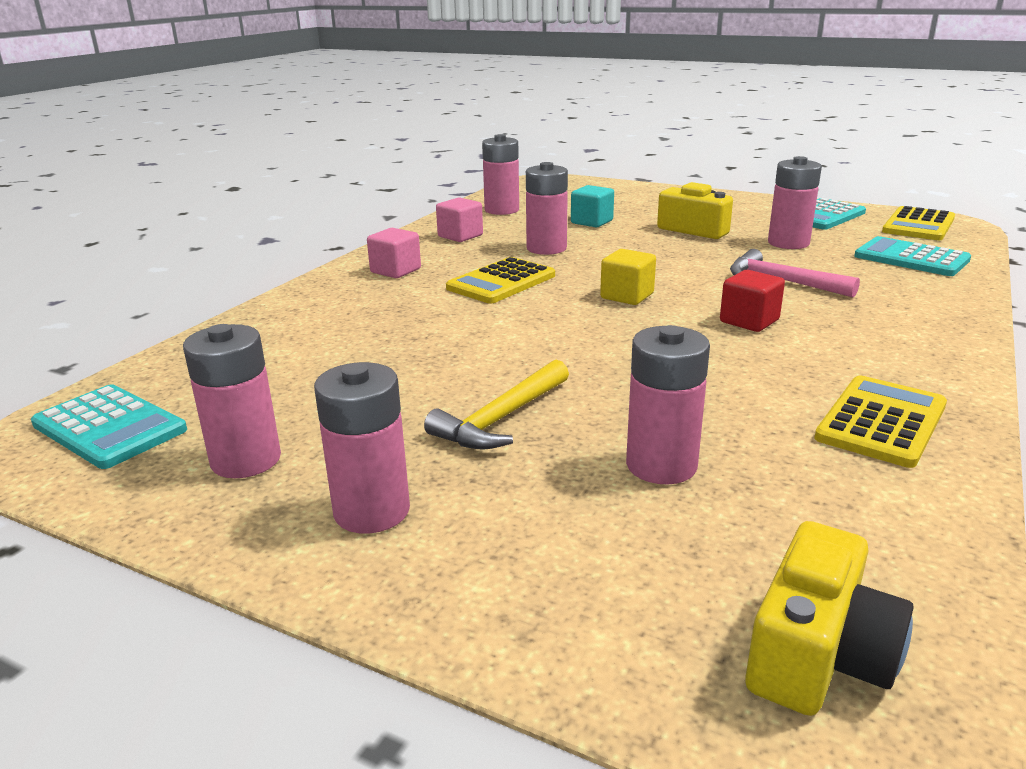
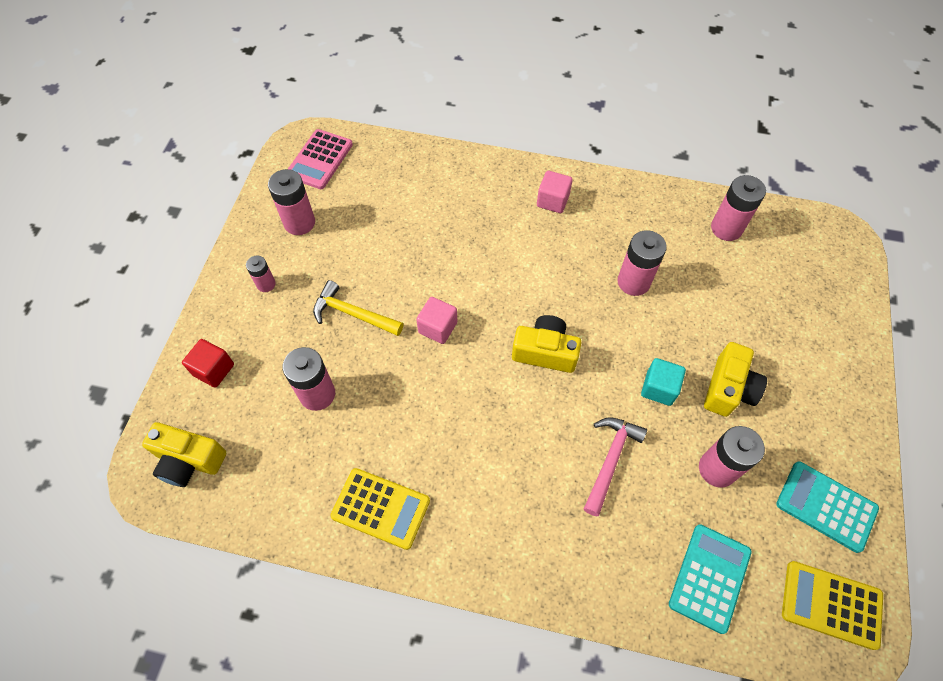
camera: 75 degrees right, 35 degrees up
(109, 427) = (319, 160): turquoise calculator -> pink calculator
(372, 511) = (266, 284): pink battery -> pink battery, size x0.58
(460, 236) = (643, 217): pink cube -> pink cube (437, 327)
(501, 282) = (550, 268): yellow calculator -> none
(592, 222) = (719, 302): turquoise cube -> turquoise cube (659, 388)
(627, 296) = (545, 352): yellow cube -> yellow camera
(749, 321) = (518, 435): red cube -> red cube (214, 370)

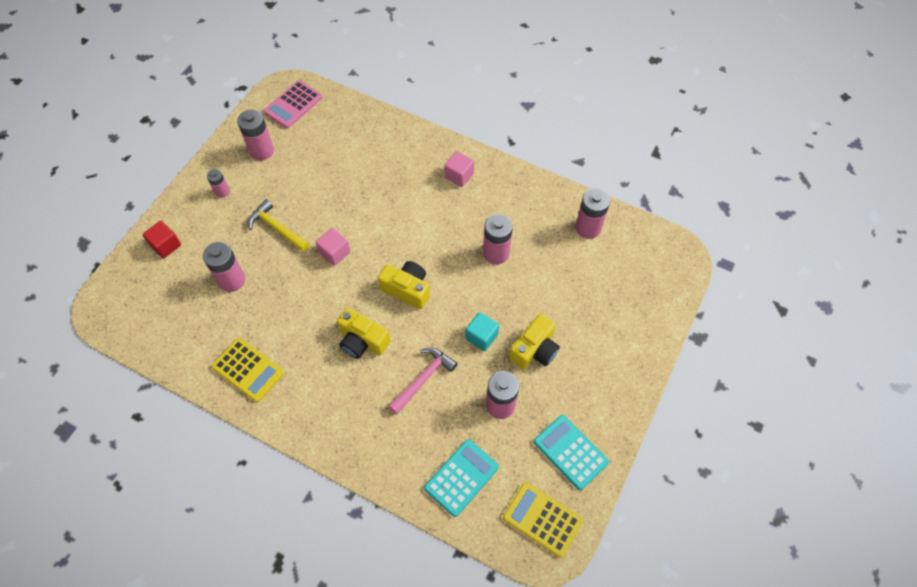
camera: 15 degrees right, 0 degrees up
(189, 460) = (130, 304): yellow camera -> yellow camera (362, 341)

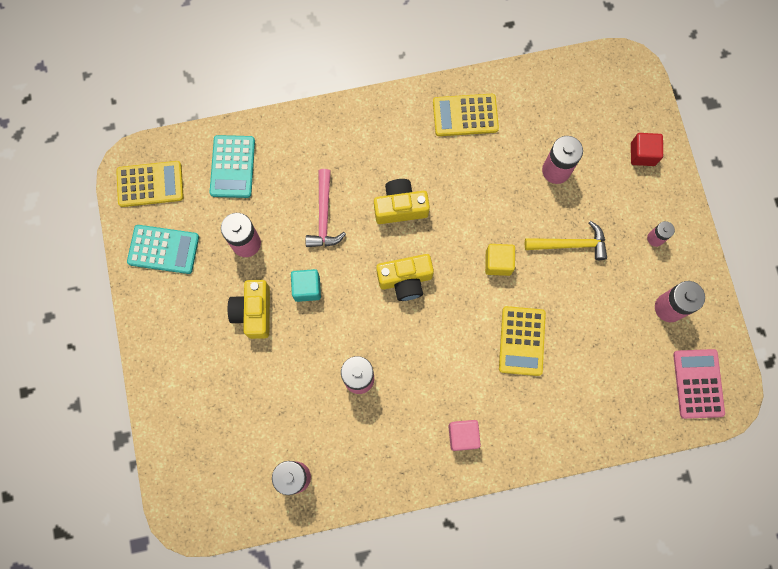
camera: 140 degrees right, 15 degrees up
(334, 253) = (498, 263): pink cube -> yellow cube
(369, 198) = (521, 341): none -> yellow calculator

